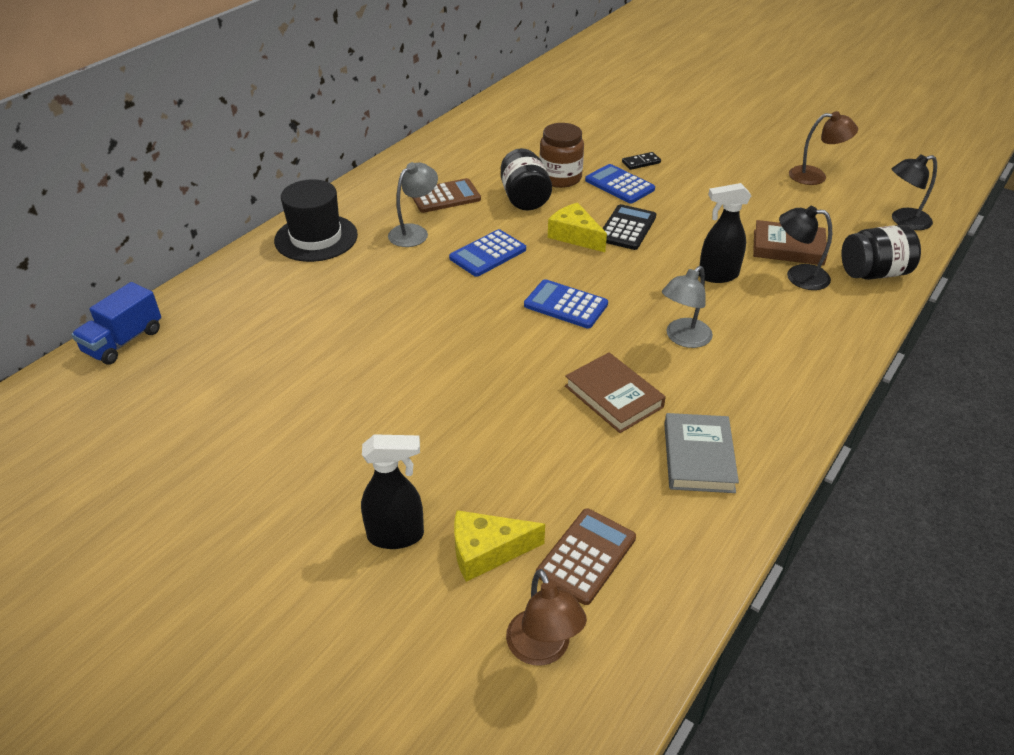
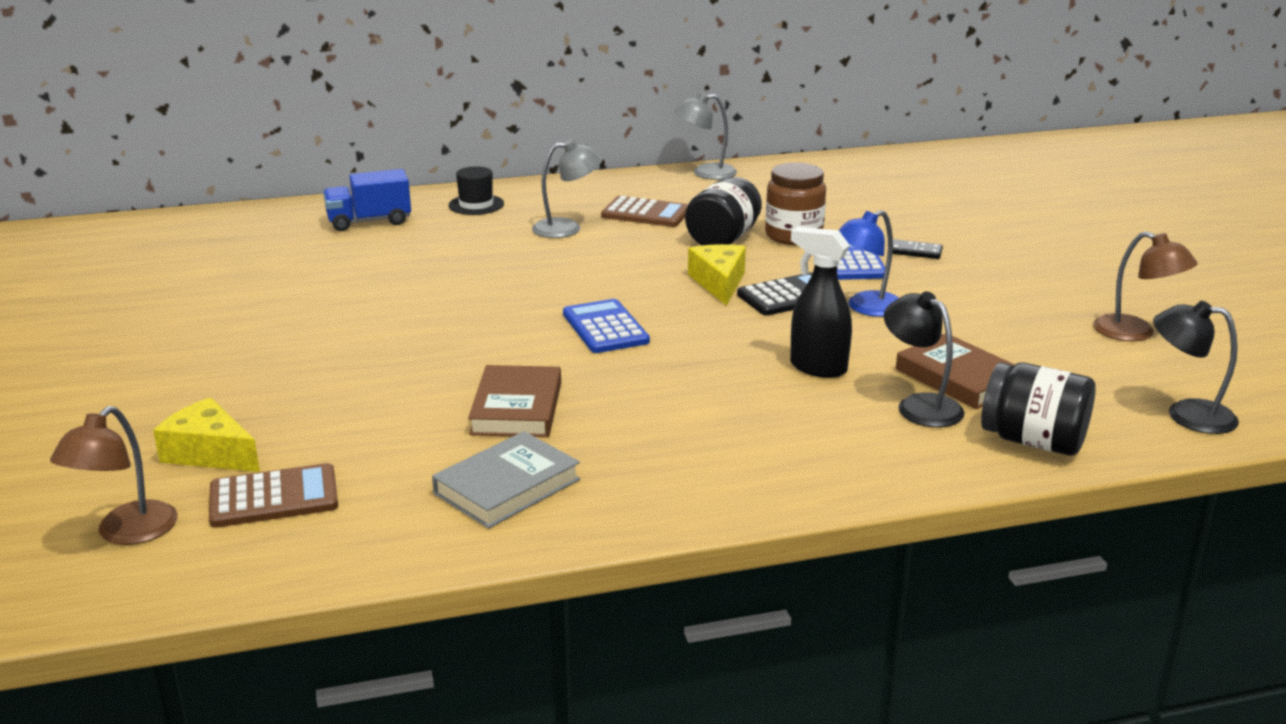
camera: 40 degrees right, 15 degrees down
(123, 341) = (220, 218): blue truck -> blue truck (369, 222)
(316, 238) = (476, 205): black hat -> black hat, size x0.58
(396, 536) = (170, 410): black spray bottle -> none
(488, 254) = (604, 266): blue calculator -> none
(677, 218) = (866, 308): none -> blue lamp
(683, 338) = (674, 398): grey lamp -> grey lamp (705, 173)

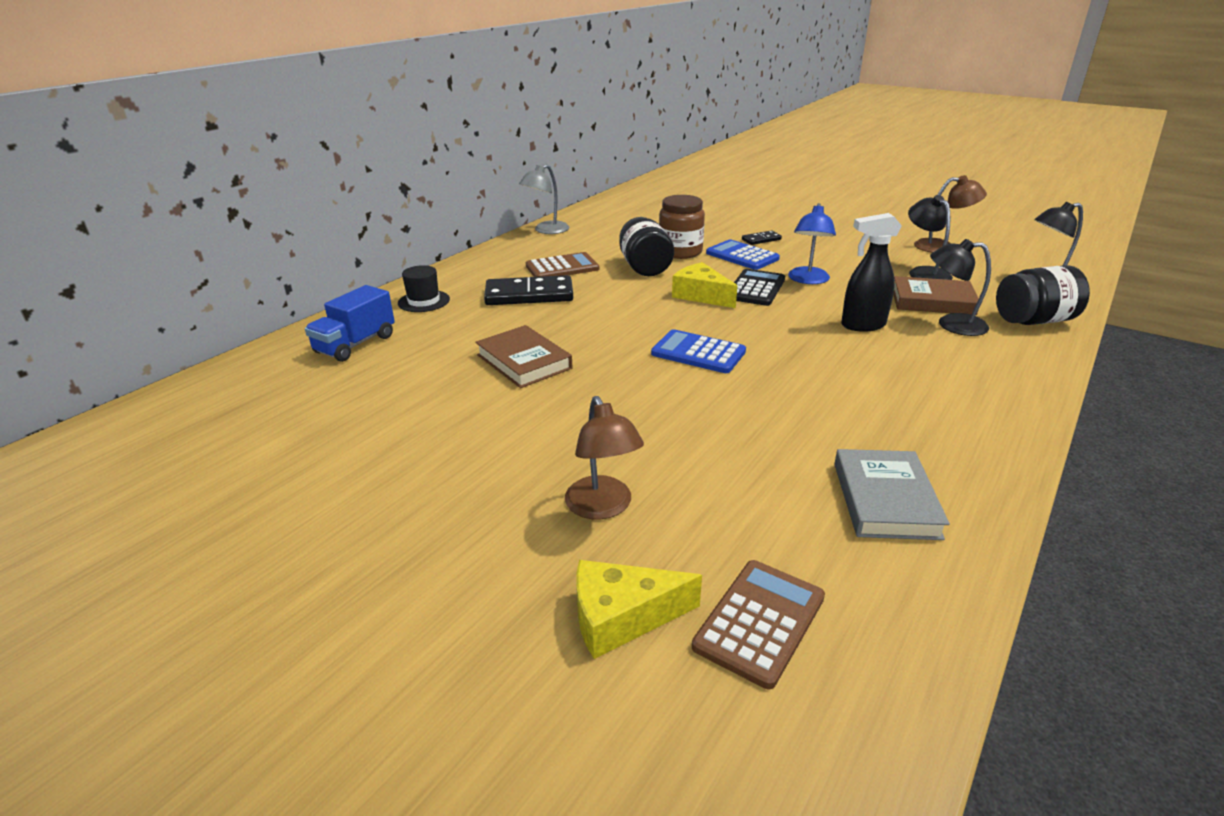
camera: 40 degrees left, 5 degrees up
(127, 533) = (713, 758): brown lamp -> brown lamp (603, 507)
(517, 408) = (767, 437): brown book -> brown book (524, 361)
(567, 228) = (529, 295): grey lamp -> black domino
(1029, 349) = (924, 272): none -> black lamp

